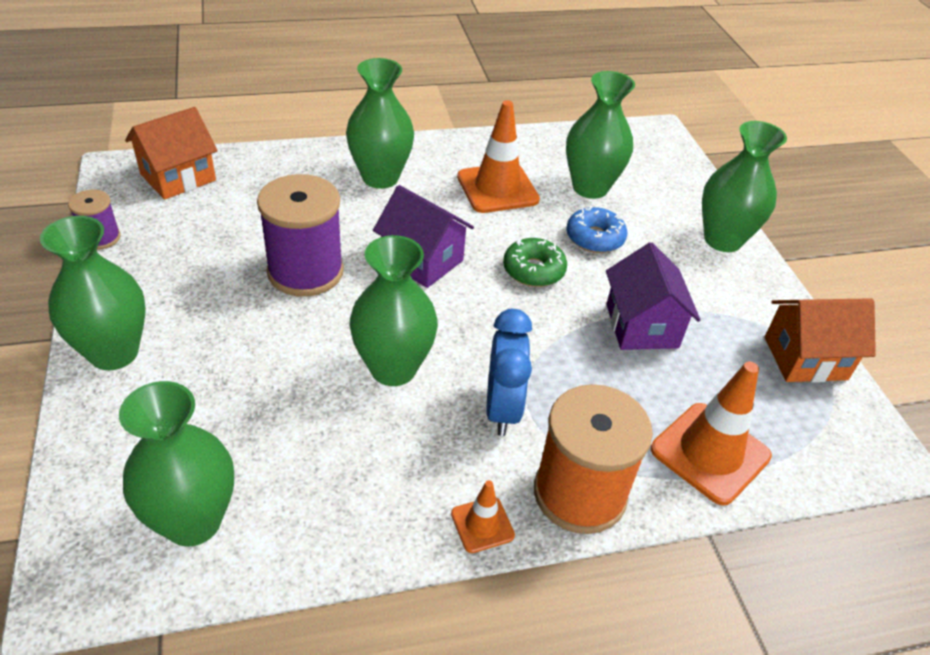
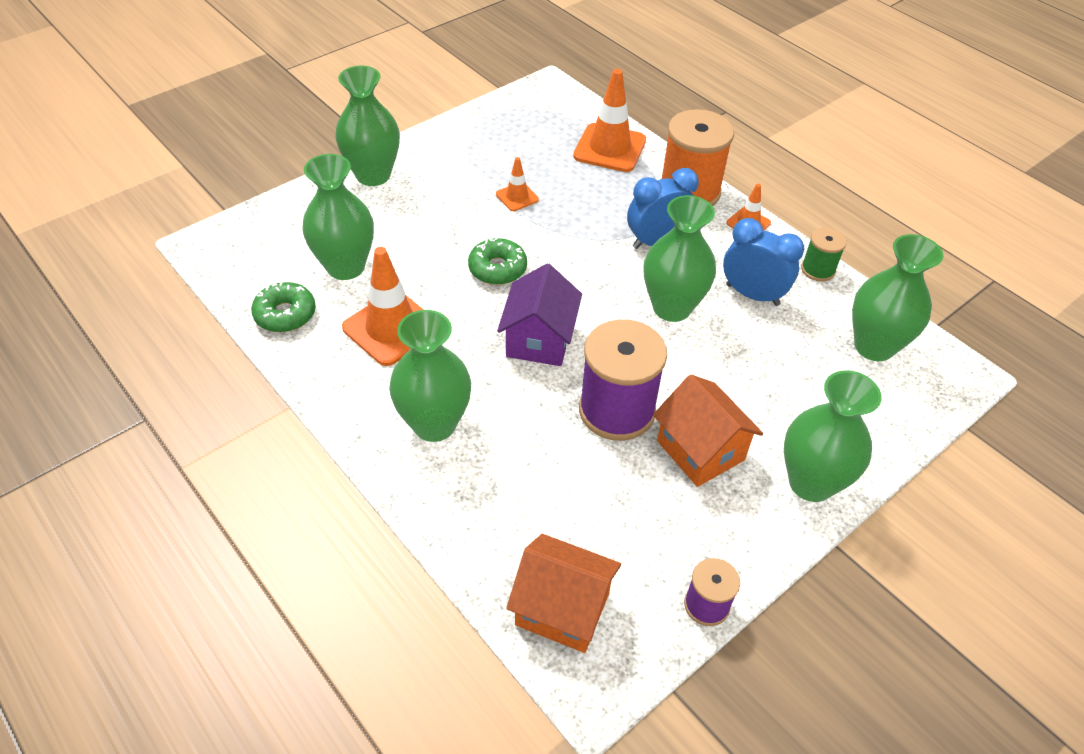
camera: 115 degrees left, 5 degrees up
(349, 549) = (818, 270): none -> green spool
(359, 450) = (752, 295): none -> blue clock
(550, 147) = (285, 314): none -> green donut
(594, 238) = (425, 245): blue donut -> none
(642, 326) = (517, 197): purple house -> orange traffic cone
(805, 358) = (488, 121): orange house -> orange house (700, 450)

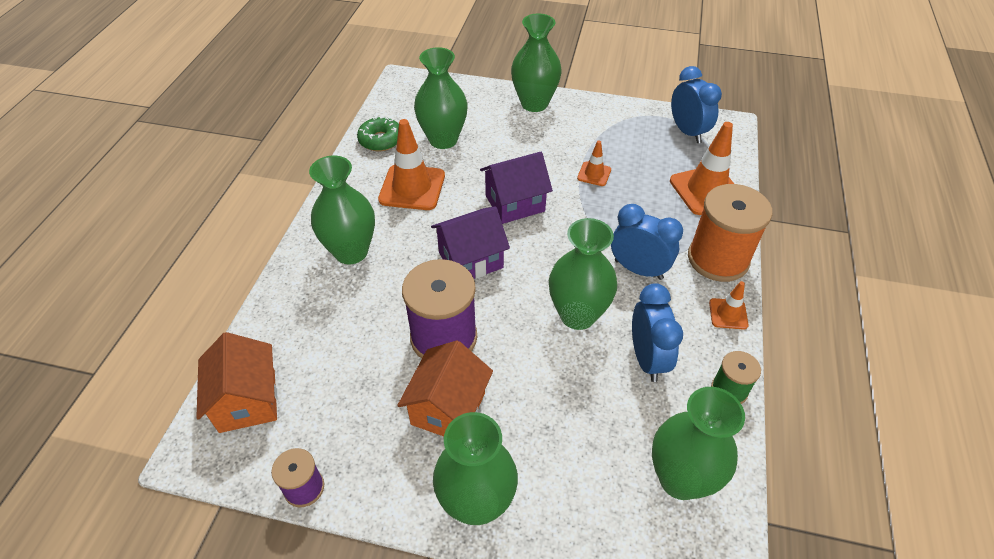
camera: 55 degrees right, 0 degrees up
(497, 268) = (515, 203): green donut -> purple house
(529, 112) = (687, 132): none -> blue clock

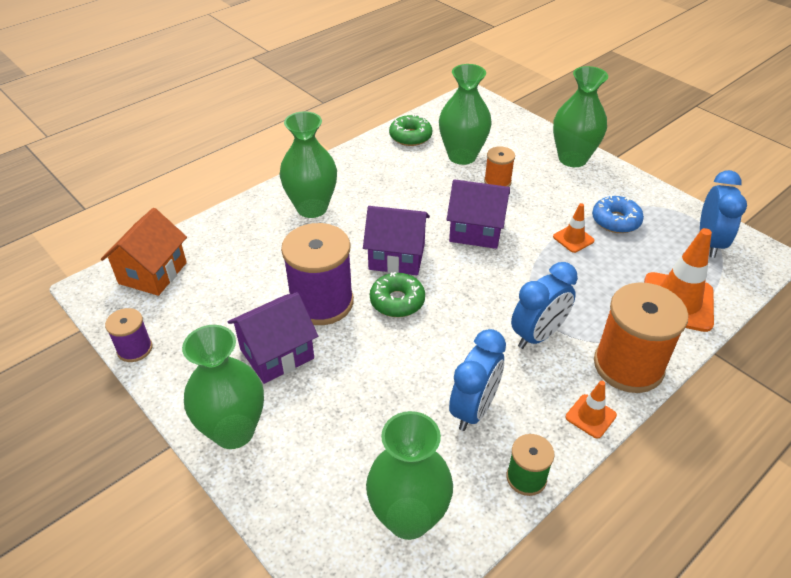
camera: 35 degrees right, 5 degrees down
(412, 187) = (401, 182): orange traffic cone -> none
(448, 408) = (277, 354): orange house -> purple house
(493, 150) = (497, 182): none -> orange spool
(507, 300) = (397, 301): none -> green donut
(577, 315) = (445, 342): green vase -> none
(611, 144) = (615, 221): none -> blue donut
(638, 269) = (537, 335): blue clock -> blue clock turned 75 degrees clockwise

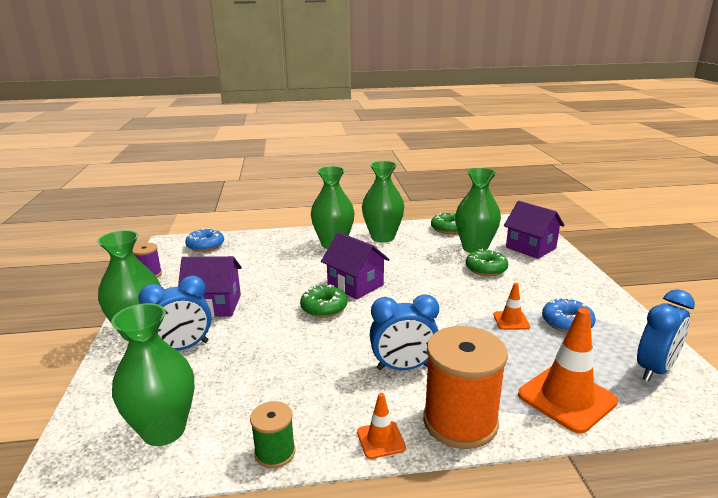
camera: 35 degrees right, 20 degrees down
(153, 273) = (205, 246): orange house -> blue donut
(321, 302) = (275, 291): purple spool -> none
(473, 409) = (294, 390): blue clock -> blue clock (183, 348)
(476, 231) = (432, 290): purple house -> purple house (530, 248)
(497, 182) = (486, 269): orange spool -> green donut
(572, 159) = (571, 274): green vase -> green vase (382, 237)

